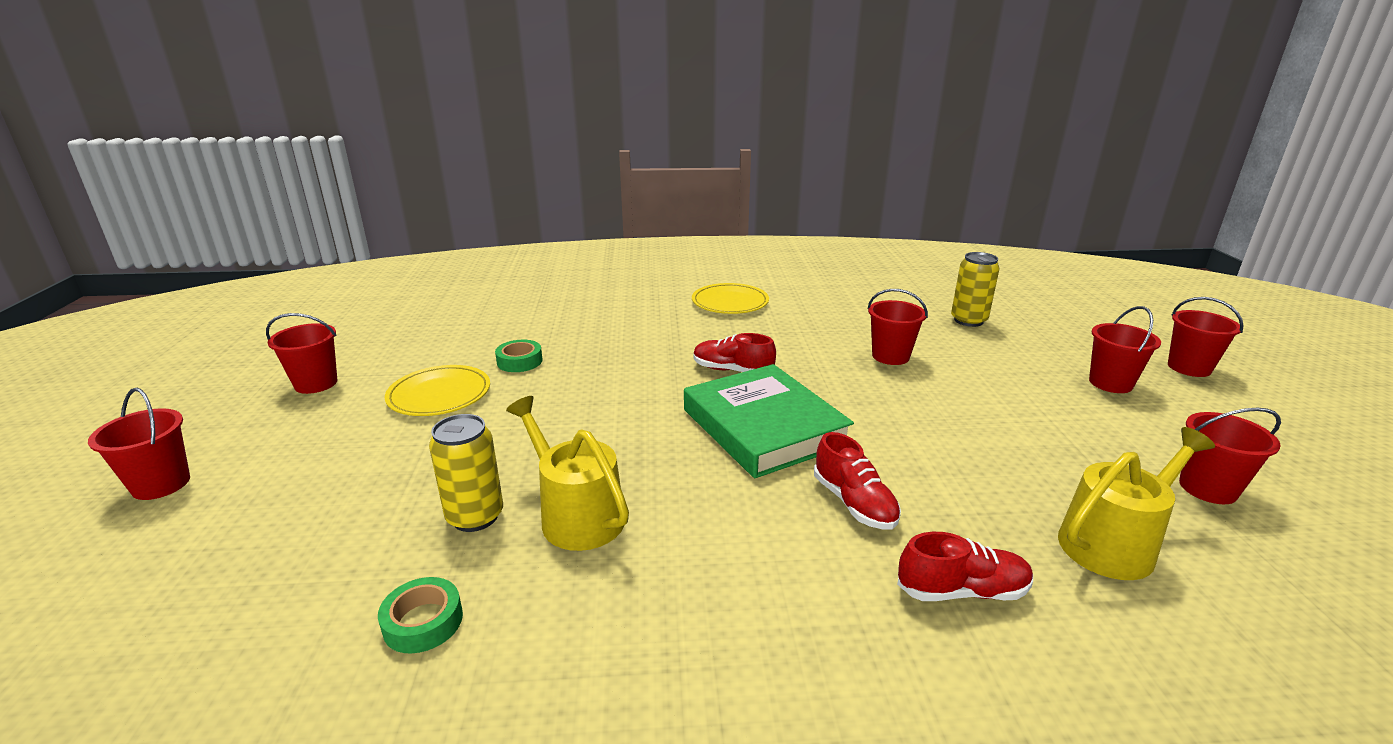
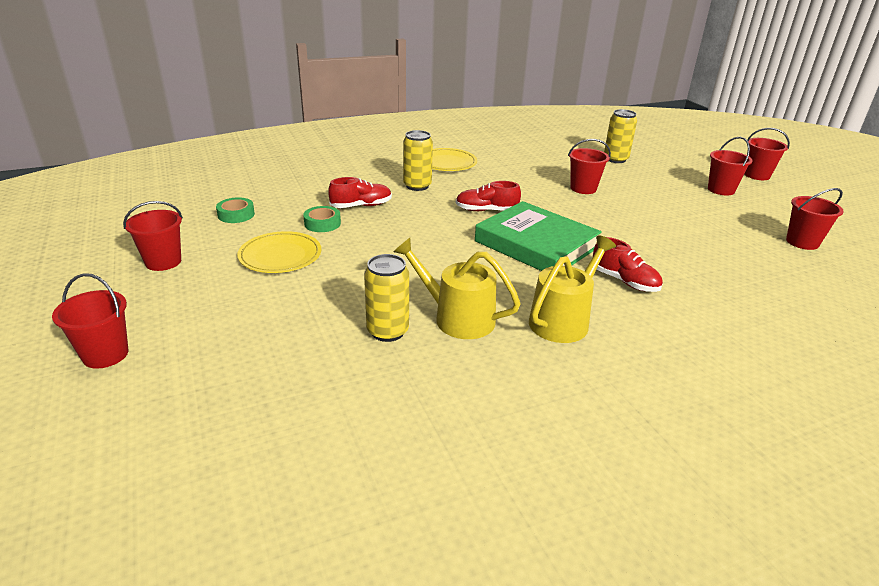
camera: 20 degrees left, 5 degrees up
(423, 622) = (411, 398): green tape -> green tape (236, 215)
(669, 328) = (417, 186): none -> yellow can
(962, 591) = (714, 317): red shoe -> red shoe (361, 206)
(1113, 543) = (773, 279): yellow watering can -> yellow watering can (563, 320)

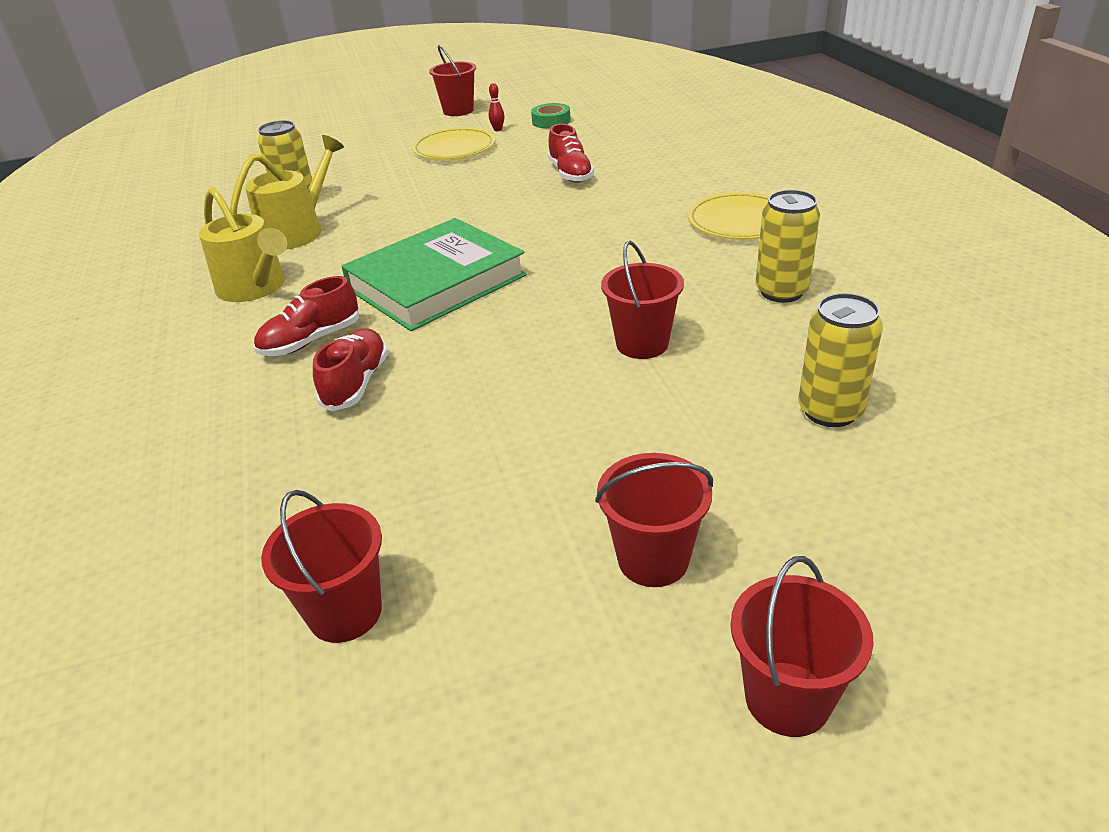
camera: 100 degrees right, 5 degrees up
(105, 354) = (330, 117): red bucket -> none
(241, 237) = (498, 130): none -> red bowling pin
(322, 223) = (524, 159): green tape -> none
(417, 186) = (638, 202): yellow can -> yellow can (781, 292)
(486, 210) = (550, 250): red shoe -> red shoe (356, 383)

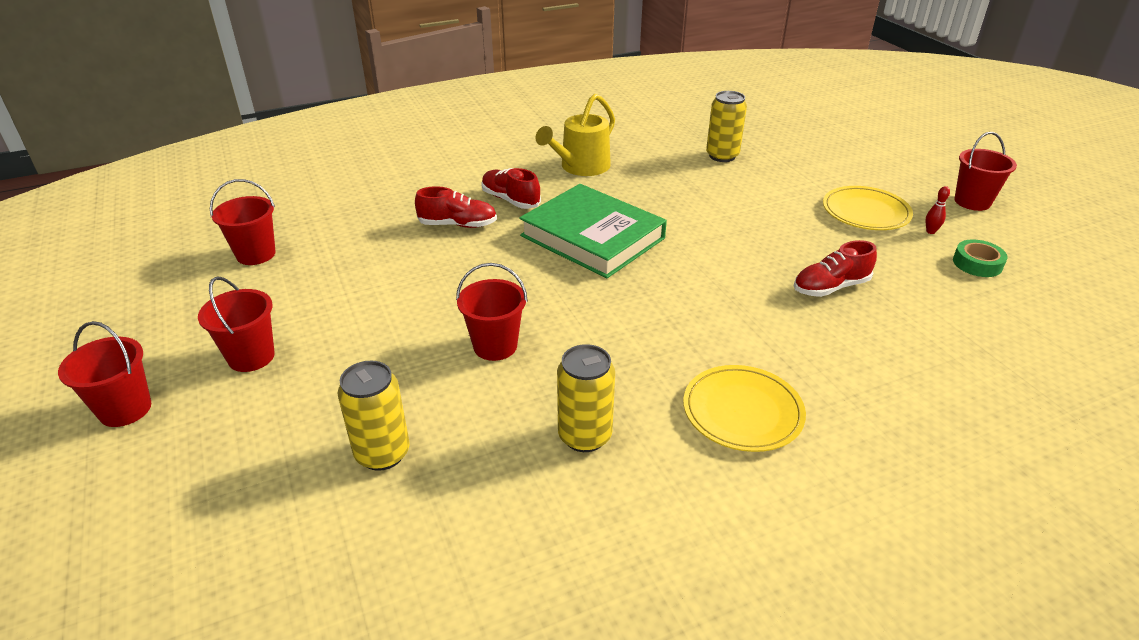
camera: 80 degrees right, 0 degrees up
(297, 231) = (669, 166): yellow watering can -> none

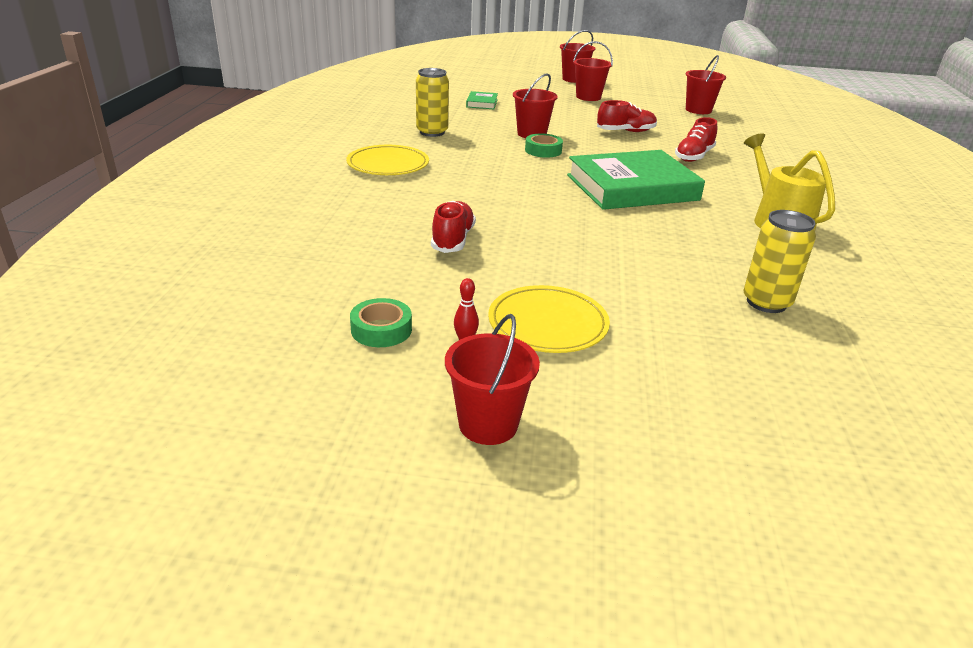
camera: 120 degrees right, 5 degrees down
(382, 453) = (482, 103): yellow can -> green book
(510, 200) = (724, 179): red shoe -> red shoe (626, 131)
(549, 317) = (543, 150): none -> green tape

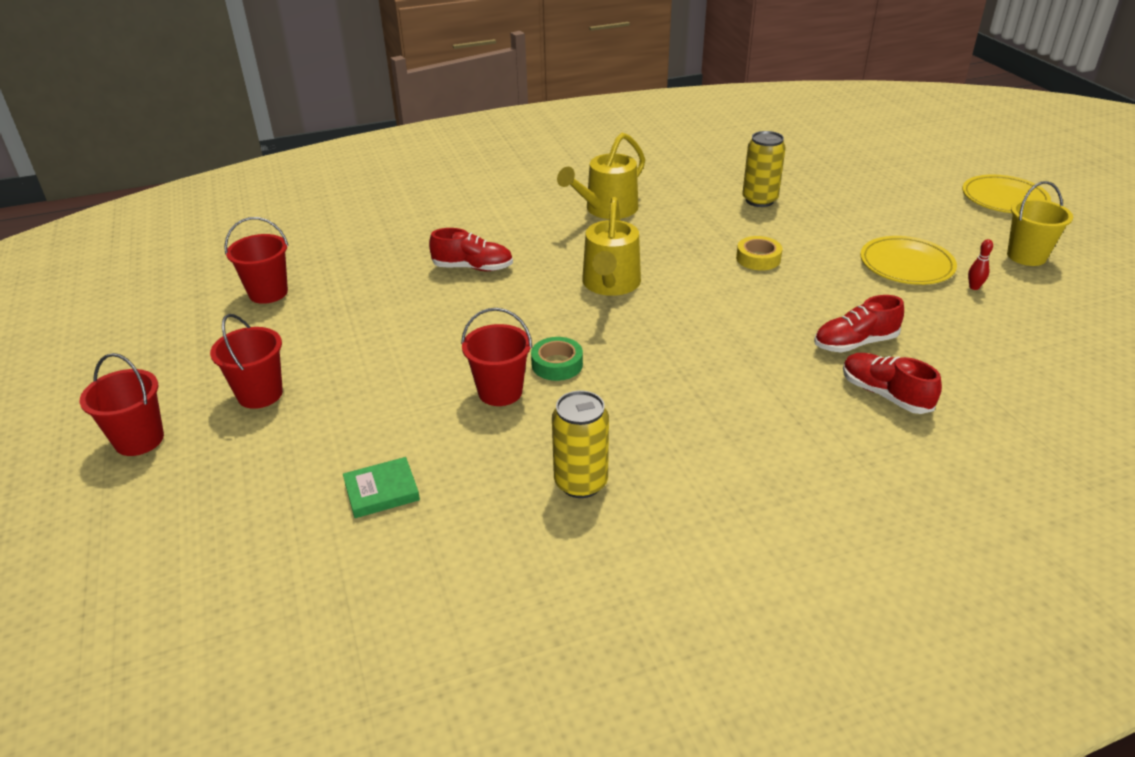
camera: 115 degrees left, 5 degrees up
(381, 329) = (1018, 323): green tape -> none
(388, 165) = (743, 465): yellow plate -> yellow plate (1004, 198)
(488, 424) = (1026, 256): red bucket -> yellow bucket
(626, 131) = (419, 325): red shoe -> red shoe (885, 394)
(627, 253) = (758, 258): none -> yellow tape
(632, 187) = (610, 284): green book -> yellow watering can

